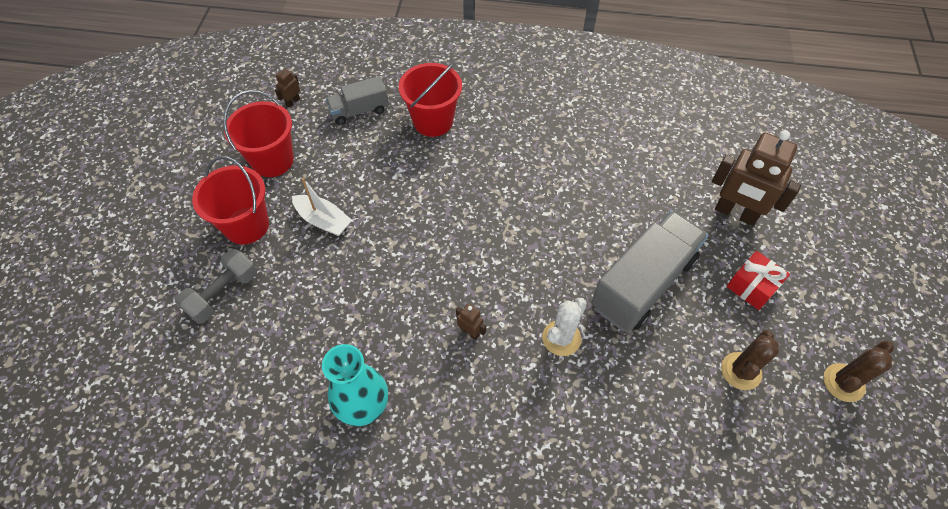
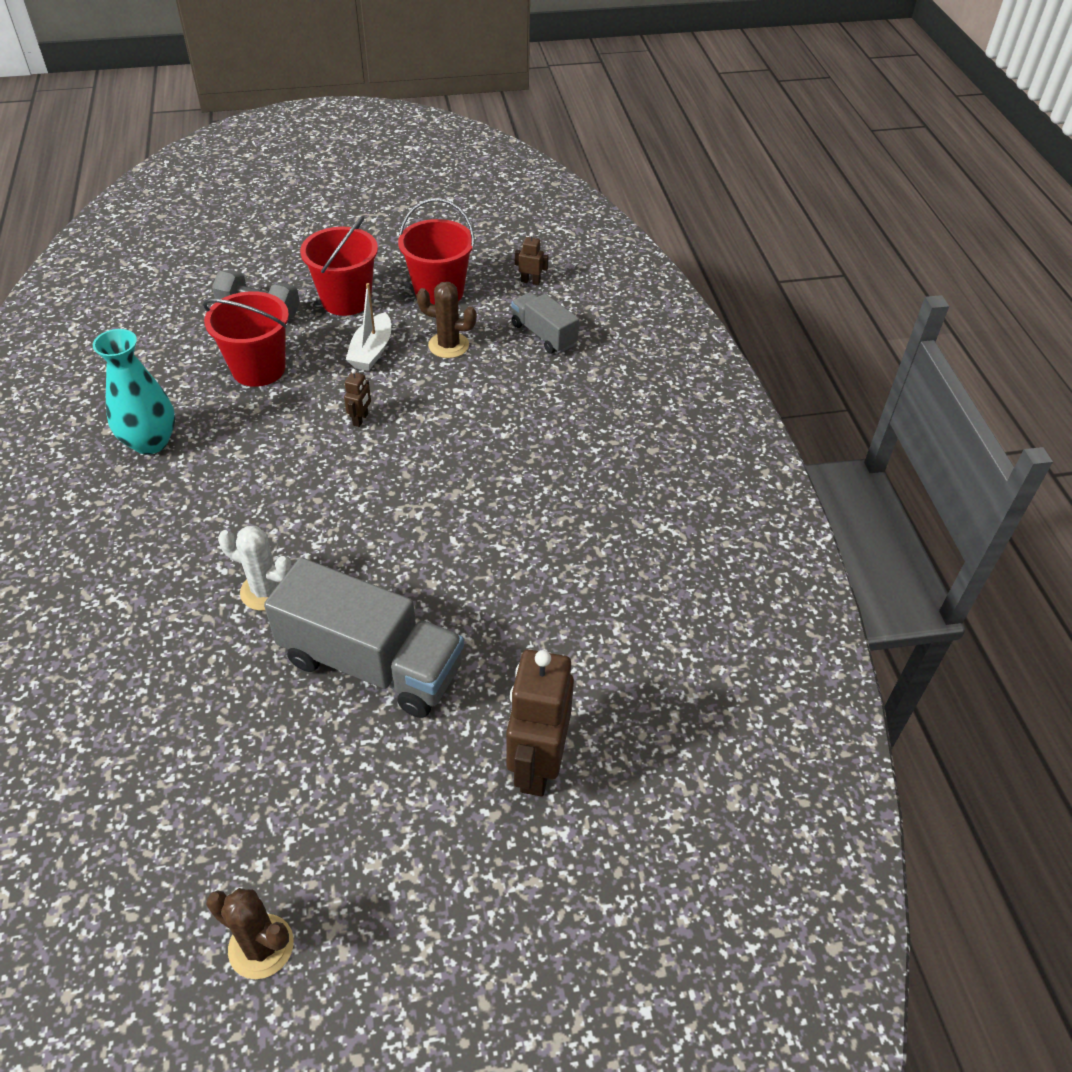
camera: 70 degrees right, 10 degrees down
(433, 121) = (558, 400): red bucket -> red bucket (258, 369)
(470, 332) = (256, 505): brown robot -> brown robot (361, 419)
(741, 371) = (255, 800): brown cactus -> brown cactus (448, 345)
(752, 287) = (403, 802): red gift -> none

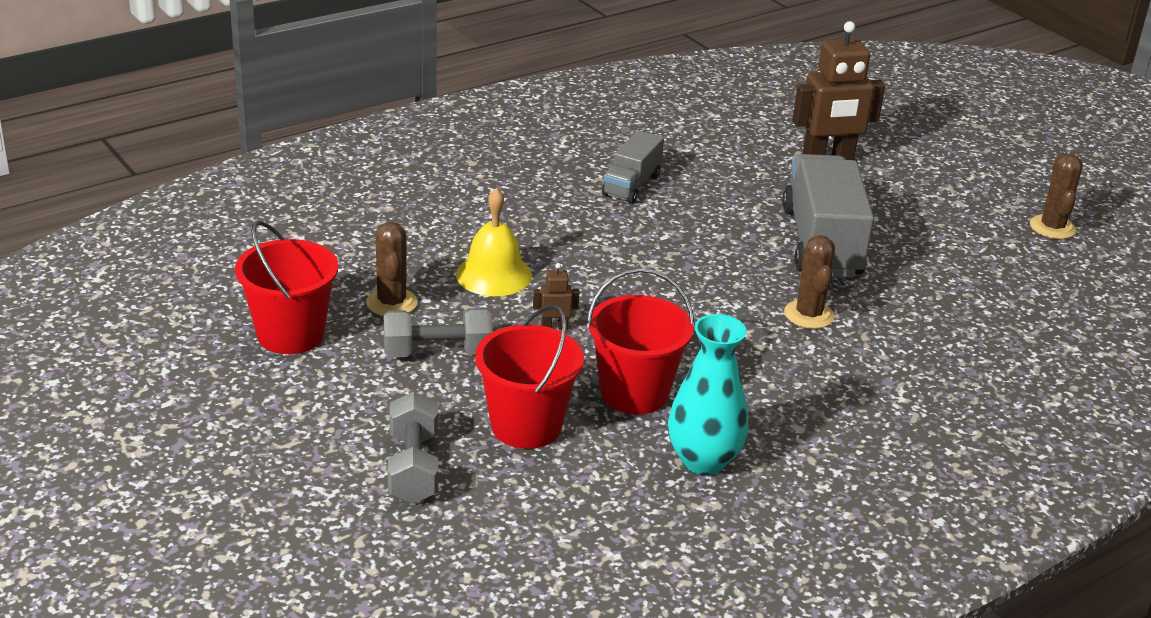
camera: 115 degrees left, 15 degrees down
(266, 591) = (809, 315): white cactus -> brown cactus
(346, 300) = (349, 401): red bucket -> red bucket (634, 393)
(371, 351) = (437, 352): white boat -> grey dumbbell
(454, 408) = (494, 275): none -> yellow bell
(530, 281) = (232, 275): brown robot -> none
(543, 335) = (333, 247): grey truck -> grey truck (631, 185)

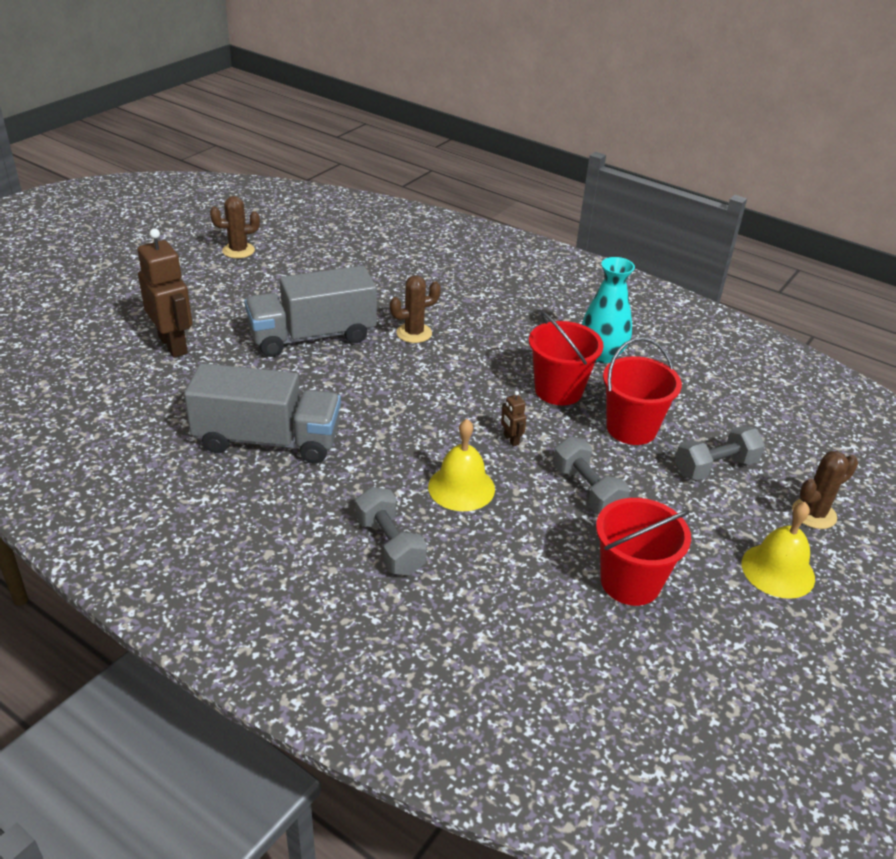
camera: 110 degrees left, 5 degrees up
(224, 441) = (778, 570): none -> yellow bell
(392, 303) = (542, 535): brown cactus -> brown cactus (814, 514)
(439, 218) = (390, 545): none -> grey dumbbell
(631, 185) = (268, 440): grey truck -> grey truck, size x1.84

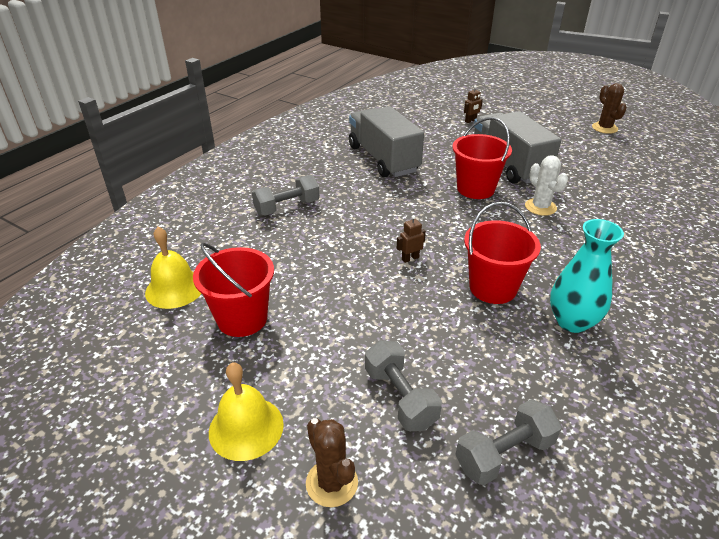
camera: 90 degrees right, 0 degrees up
(173, 345) = (470, 121): brown robot -> brown robot, size x0.43
(268, 440) = (383, 159): grey truck -> grey truck turned 150 degrees clockwise
(414, 333) = (540, 207): brown cactus -> white cactus
(461, 487) = (347, 234): yellow bell -> yellow bell (175, 288)
(587, 490) = (351, 299): grey dumbbell -> grey dumbbell (504, 454)
(631, 428) = (448, 335): red bucket -> red bucket (475, 189)

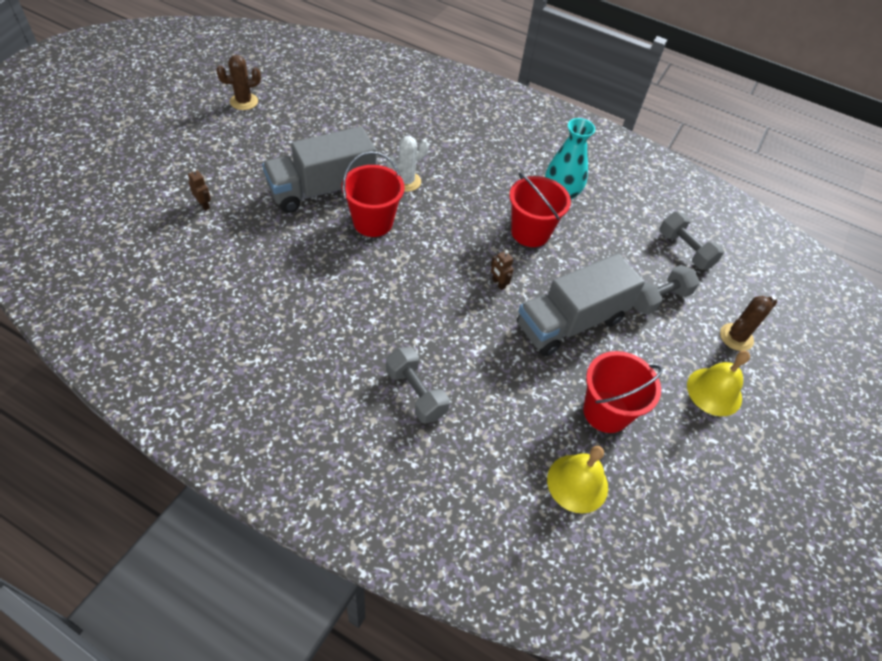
camera: 100 degrees left, 15 degrees up
(383, 159) = (300, 297): grey truck -> grey truck (570, 322)

